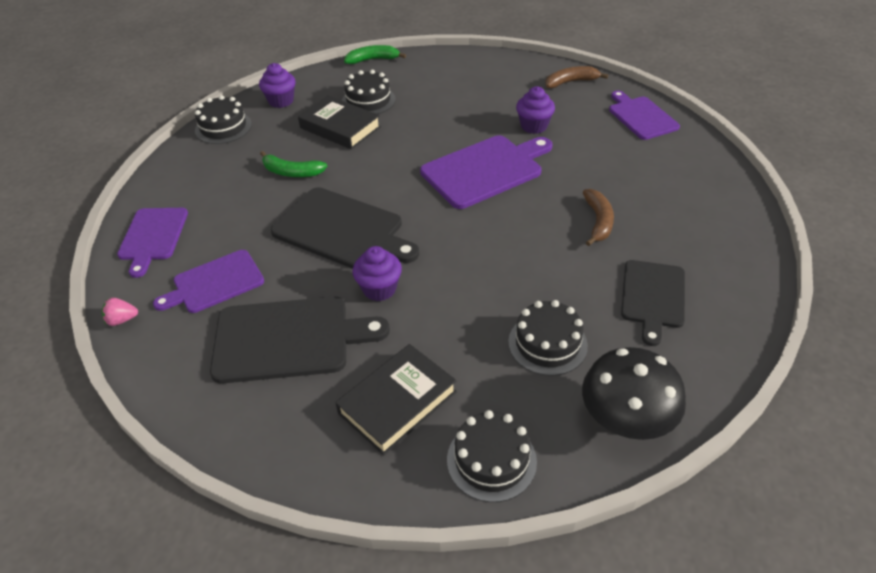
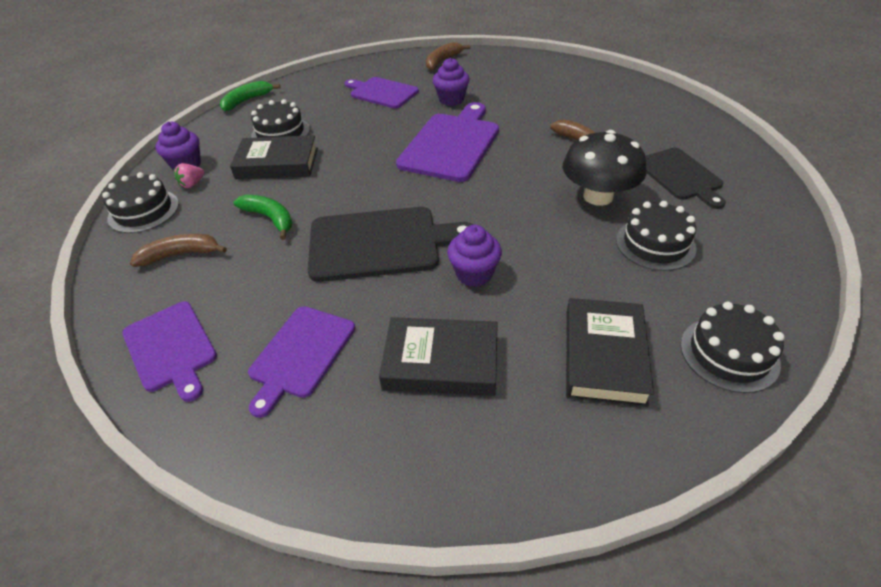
camera: 35 degrees left, 0 degrees up
(122, 320) = (227, 452): pink strawberry -> pink strawberry (192, 184)
(215, 172) = (181, 254): none -> brown banana
(288, 339) = (441, 361): black cutting board -> black book
(292, 172) = (270, 218): green banana -> green banana turned 120 degrees counterclockwise
(626, 419) = (771, 266): black mushroom -> black mushroom (598, 196)
(641, 117) = (522, 66): purple cutting board -> purple cutting board (382, 92)

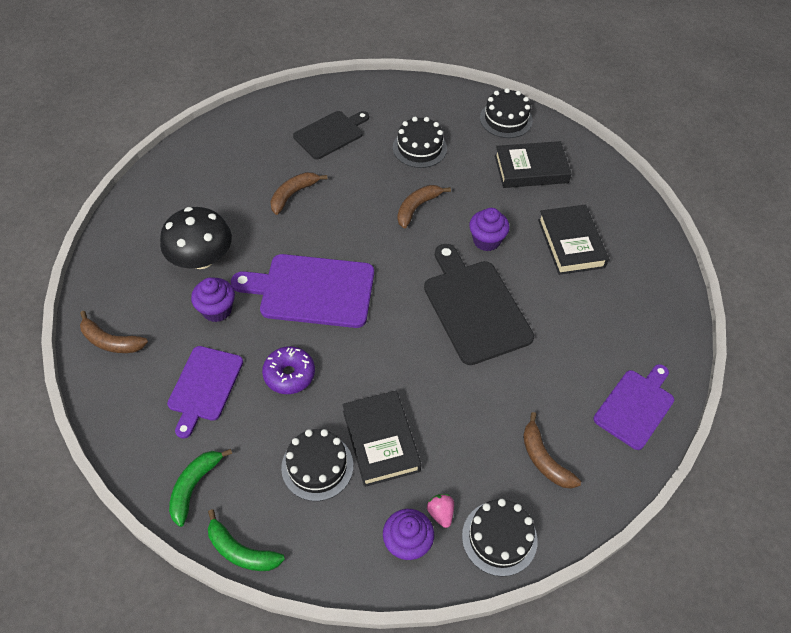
camera: 110 degrees left, 10 degrees up
(192, 184) = (440, 513): pink strawberry -> pink strawberry turned 135 degrees counterclockwise
(270, 218) = (471, 405): green banana -> green banana (194, 486)
(301, 354) = (601, 321): purple cutting board -> none
(369, 127) = (289, 374): none -> purple donut
(544, 225) = (417, 208): none -> brown banana
(598, 196) = (371, 179): black mushroom -> black mushroom (201, 258)

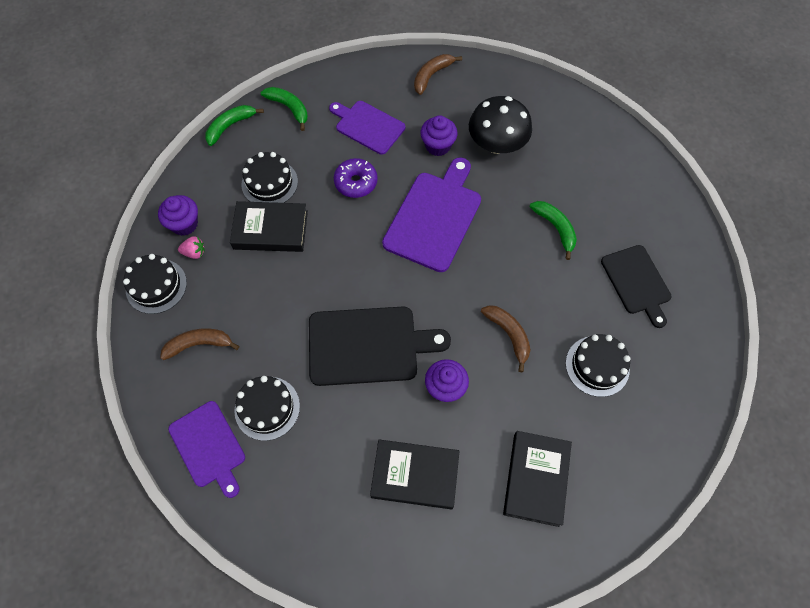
camera: 110 degrees right, 10 degrees up
(293, 195) = (555, 228): brown banana -> green banana
(506, 119) = (627, 484): black cake -> black cake (267, 408)

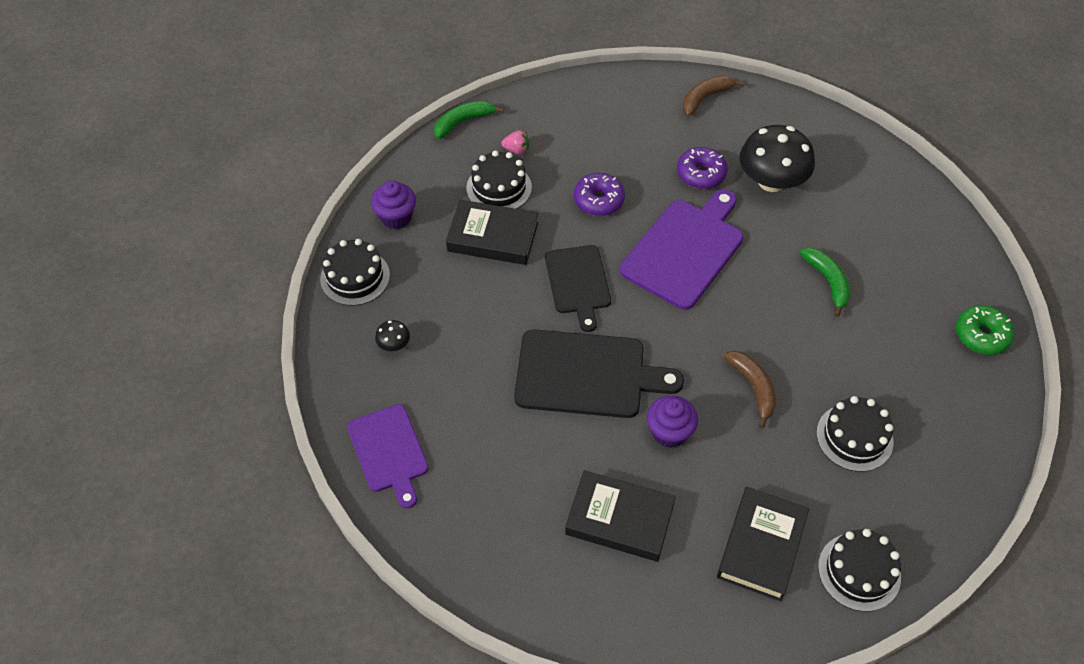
camera: 10 degrees right, 10 degrees down
(194, 252) = (403, 248): pink strawberry -> pink strawberry (516, 150)
(199, 344) = (394, 344): brown banana -> black mushroom
(267, 408) = (460, 422): black cake -> black cake (859, 571)
(289, 108) = (533, 112): green banana -> none
(368, 126) = (621, 142): purple cutting board -> none
(438, 146) = (701, 174): purple cupcake -> purple donut
(637, 282) = (917, 354): black cutting board -> black cutting board (578, 283)
(685, 257) = (981, 335): none -> green donut

